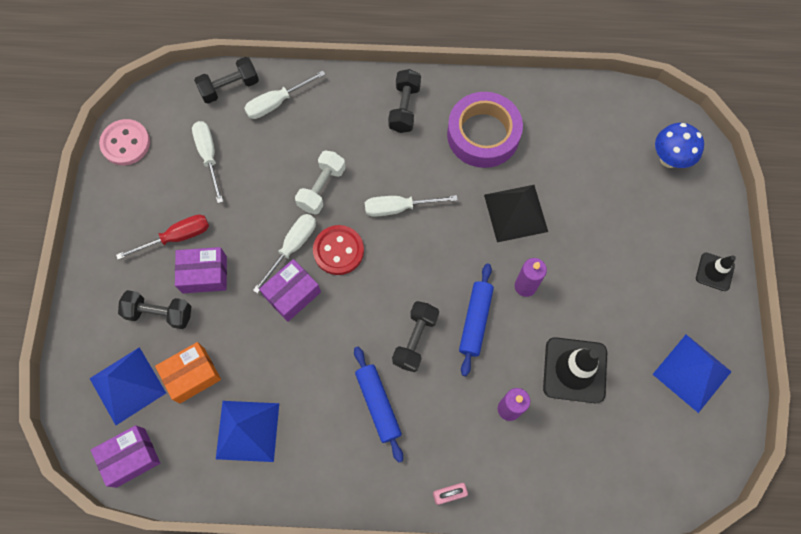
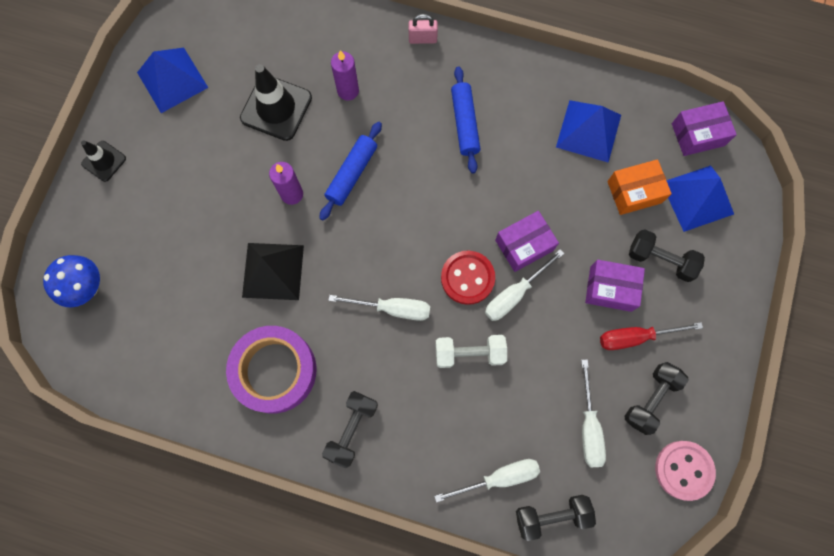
camera: 165 degrees left, 5 degrees up
(322, 188) = (469, 353): white dumbbell -> white dumbbell turned 45 degrees clockwise
(415, 340) = (414, 171): black dumbbell -> black dumbbell (650, 399)

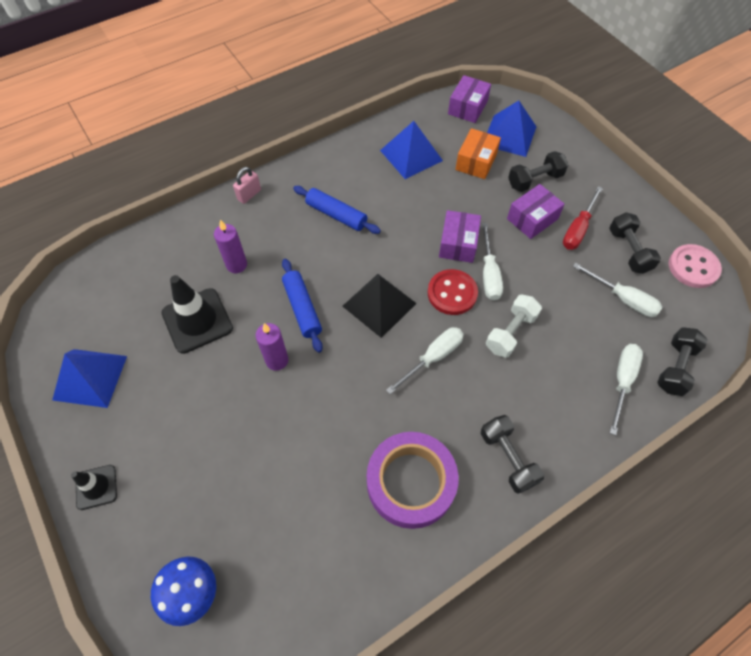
camera: 50 degrees left, 15 degrees down
(273, 271) = (326, 421): black pyramid -> black pyramid (379, 304)

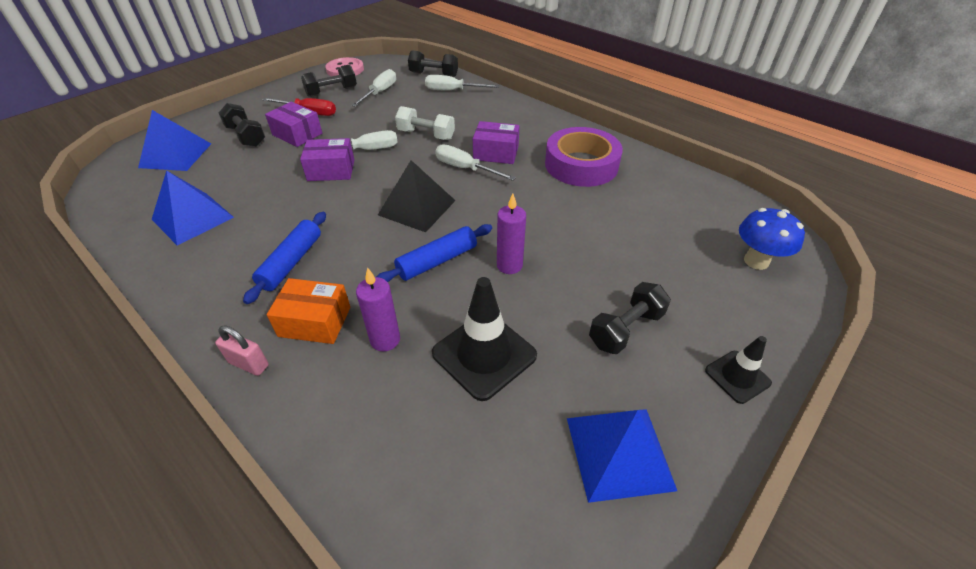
camera: 105 degrees left, 15 degrees down
(452, 293) = (392, 167): red button -> none
(467, 107) = (116, 187): purple box -> purple box (496, 153)
(476, 162) = (213, 172): orange box -> orange box (315, 321)
(508, 458) = (535, 127): black dumbbell -> black dumbbell (626, 329)

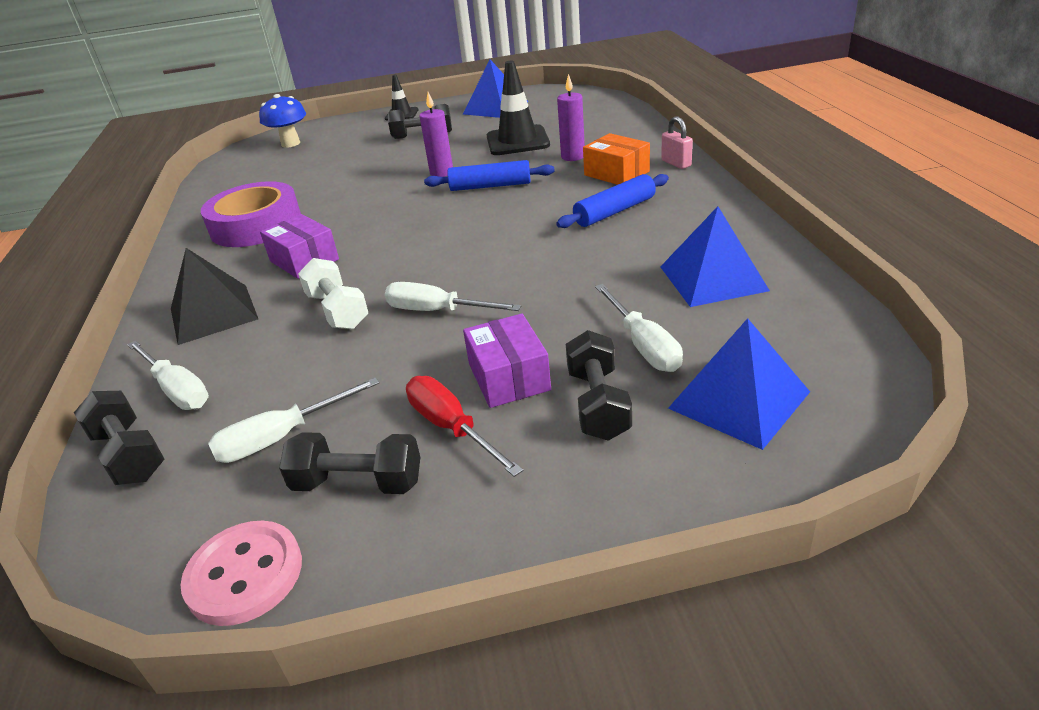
camera: 140 degrees left, 10 degrees down
(331, 170) = (508, 294): purple box -> none
(417, 207) = (458, 227): black pyramid -> black pyramid (213, 313)
(465, 169) = (361, 252): white screwdriver -> white screwdriver (643, 345)

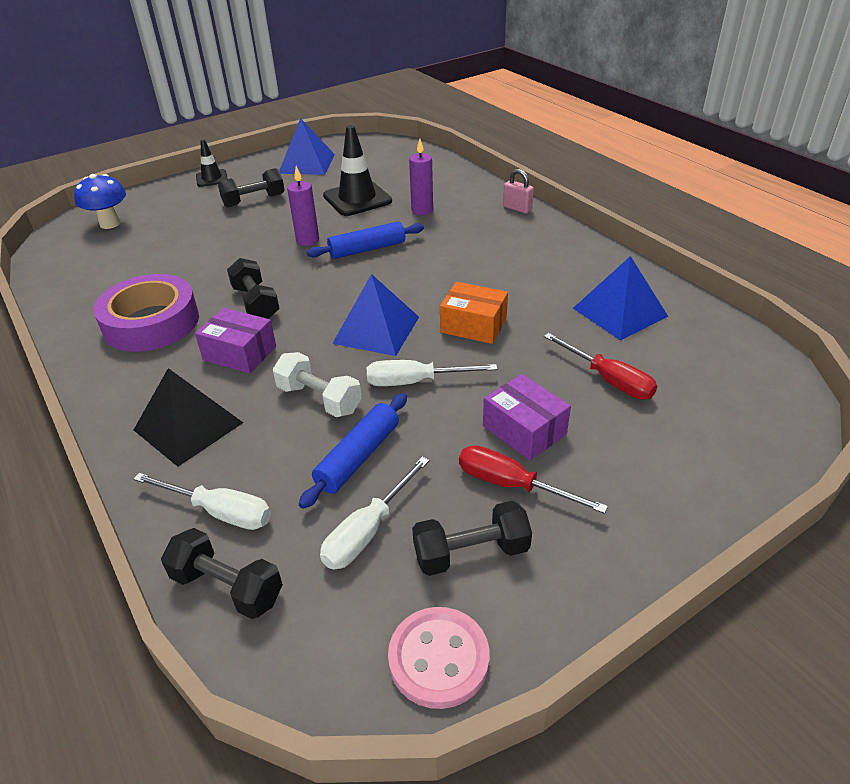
camera: 25 degrees left, 5 degrees up
(598, 404) = (611, 437): black dumbbell -> black dumbbell (256, 303)
(614, 211) = (499, 261): blue rolling pin -> blue rolling pin (358, 457)
(616, 173) = (473, 223): orange box -> orange box (473, 325)
(643, 345) = (608, 380): white screwdriver -> red screwdriver
(739, 400) = (707, 411): blue pyramid -> blue pyramid (376, 329)

